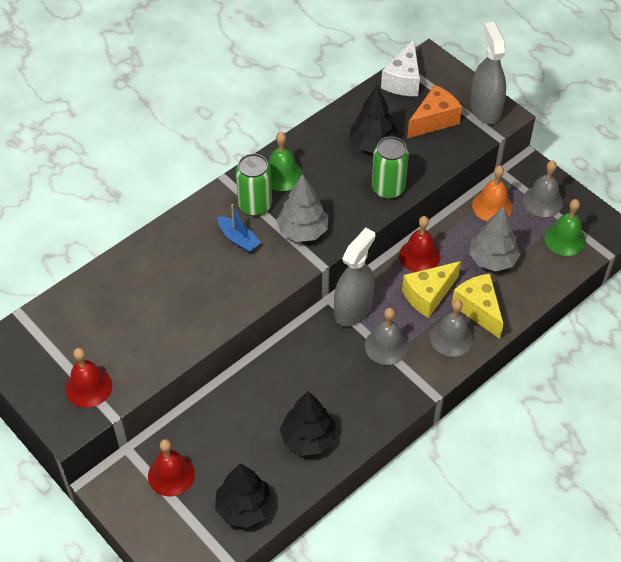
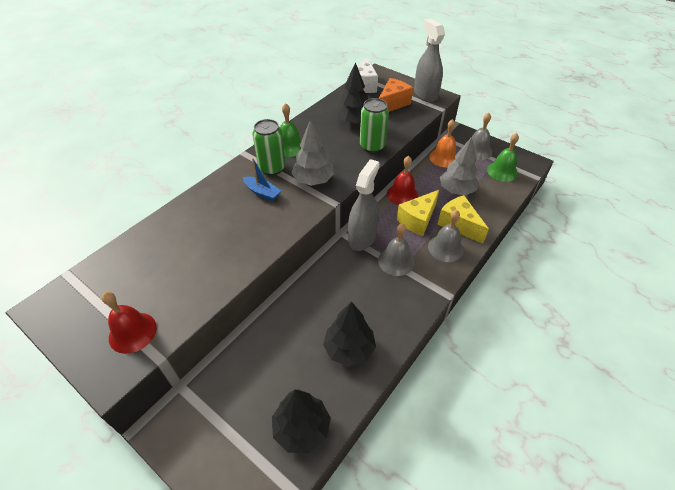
camera: 10 degrees left, 5 degrees down
(171, 474) = (225, 406): red bell -> none

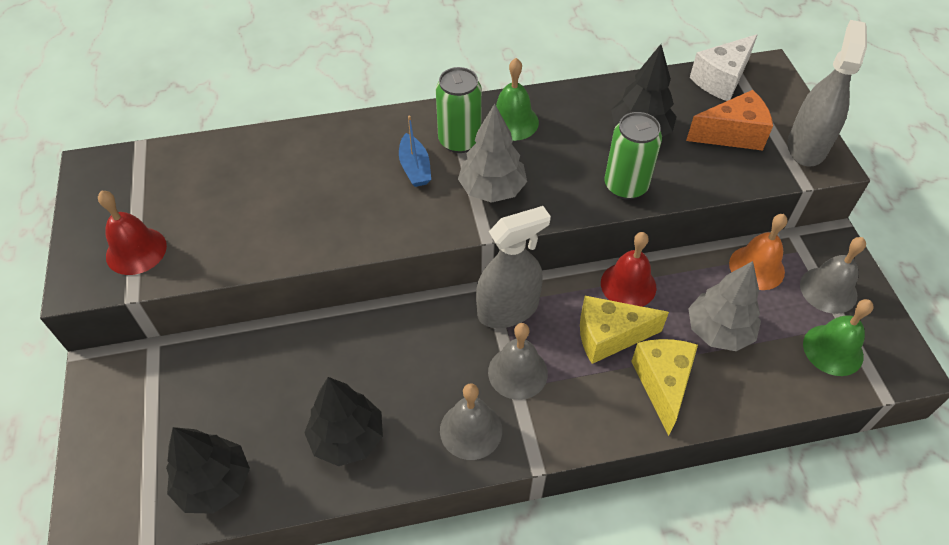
camera: 40 degrees right, 5 degrees up
(445, 248) = (605, 403): grey bell -> grey bell (471, 430)

